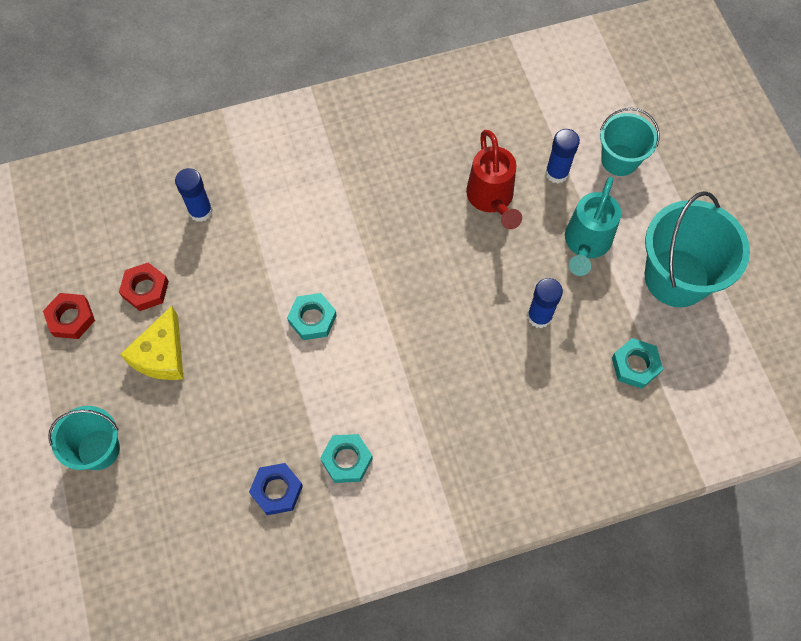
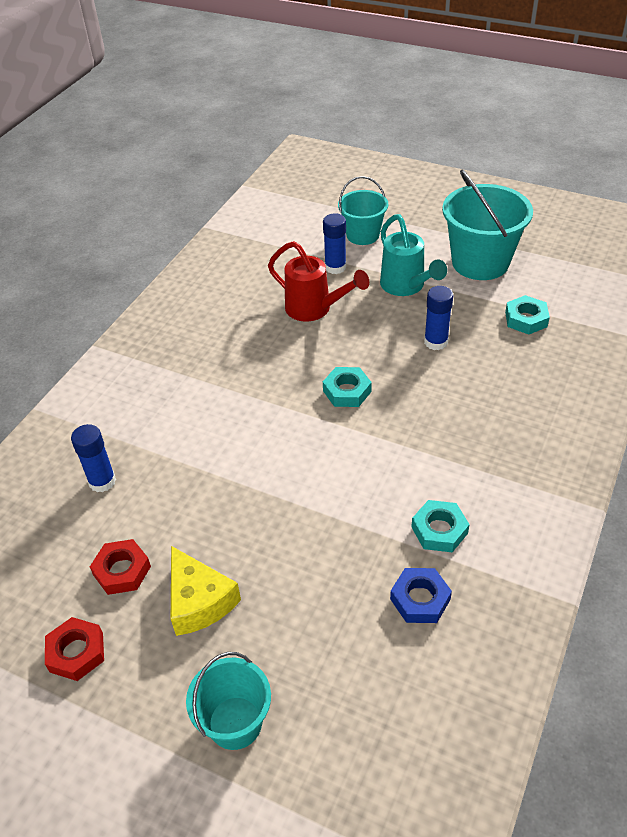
camera: 45 degrees left, 20 degrees down
(312, 319) = (289, 471): turquoise nut -> turquoise nut (347, 391)

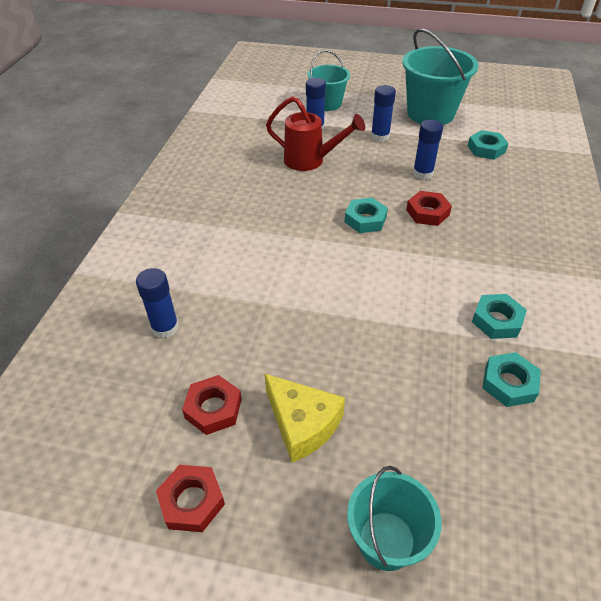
camera: 15 degrees left, 0 degrees up
(406, 287) = (380, 136): turquoise watering can -> blue glue stick
(420, 392) = (427, 212): none -> red nut
(420, 599) = (509, 383): blue nut -> turquoise nut

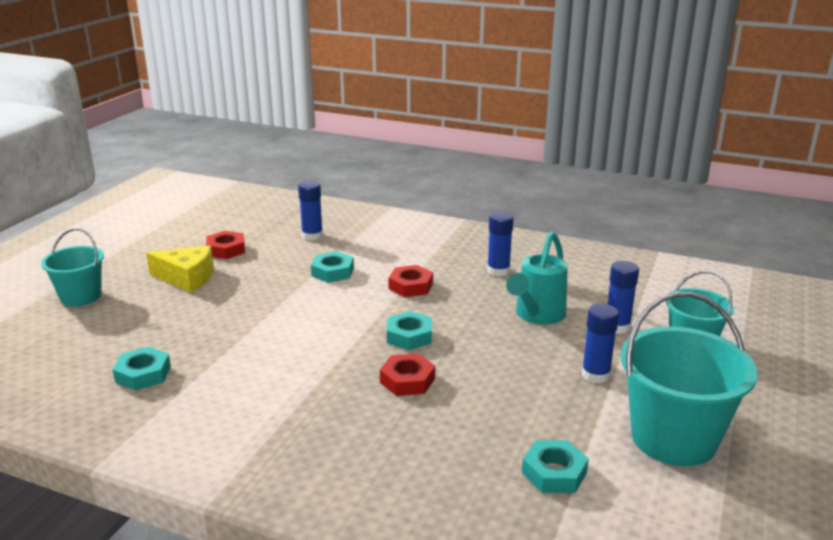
camera: 100 degrees right, 20 degrees down
(192, 501) = (166, 241): red nut -> red nut (411, 286)
(302, 424) = (187, 278): yellow cheese -> yellow cheese turned 135 degrees counterclockwise
(311, 161) = (536, 316): red watering can -> turquoise watering can
(422, 173) = (494, 394): blue glue stick -> blue glue stick (498, 271)
(497, 320) = (215, 387): turquoise nut -> turquoise nut (333, 272)

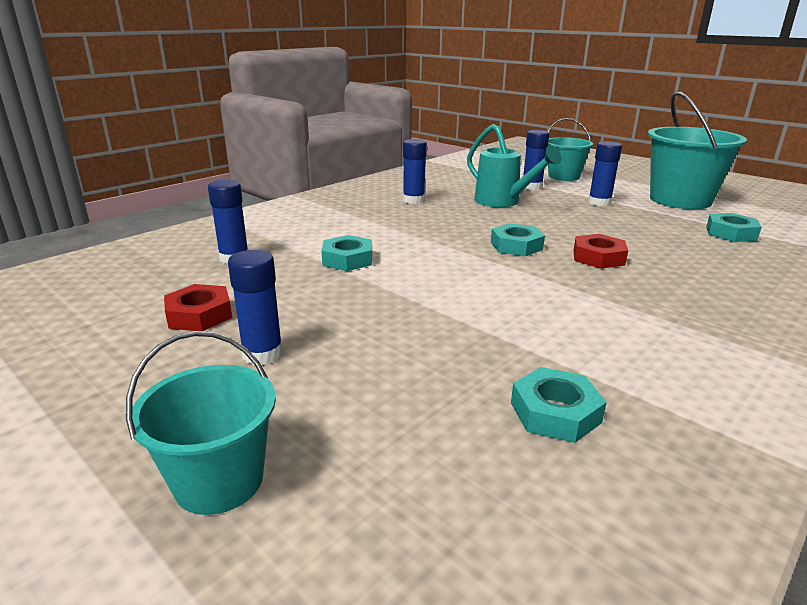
camera: 70 degrees left, 0 degrees up
(187, 278) = (262, 354): yellow cheese -> blue glue stick
(411, 286) = (415, 232): red nut -> none

